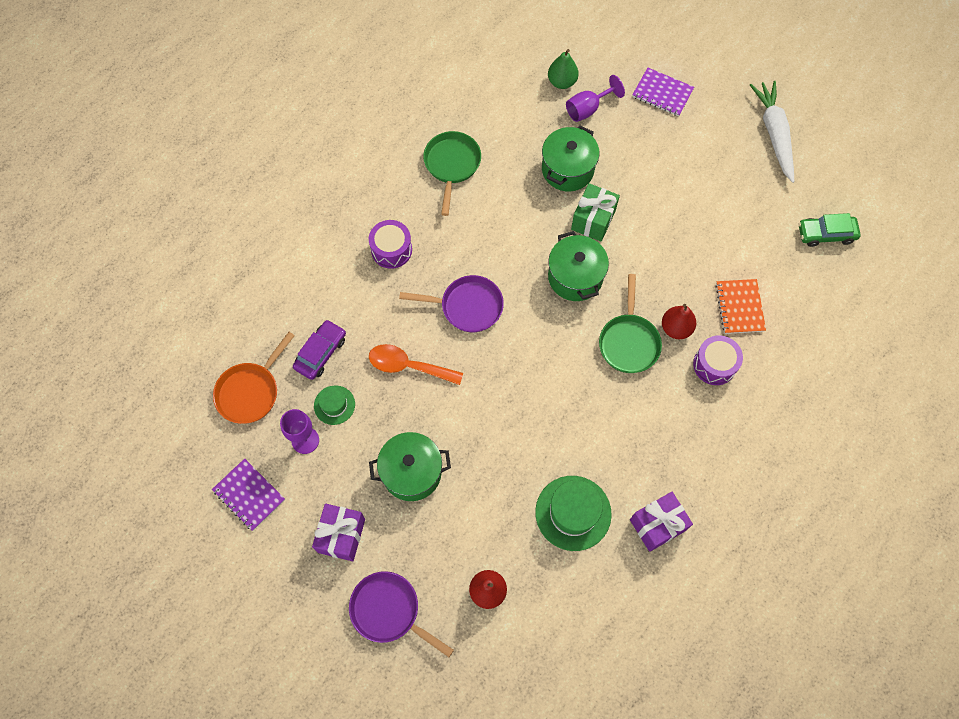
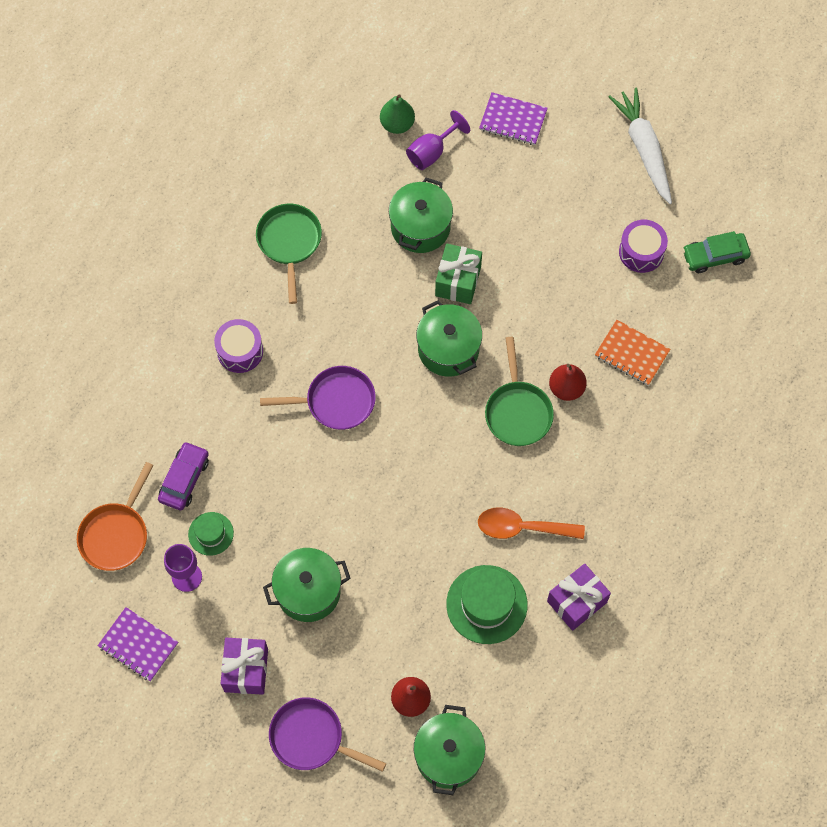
camera: 10 degrees left, 0 degrees up
(409, 366) = (283, 478): orange spoon -> orange spoon (522, 527)
(514, 651) = (448, 755): none -> green pot
(714, 365) = (613, 421): purple drum -> purple drum (641, 252)
(739, 307) = (632, 353): orange notebook -> orange notebook turned 45 degrees counterclockwise

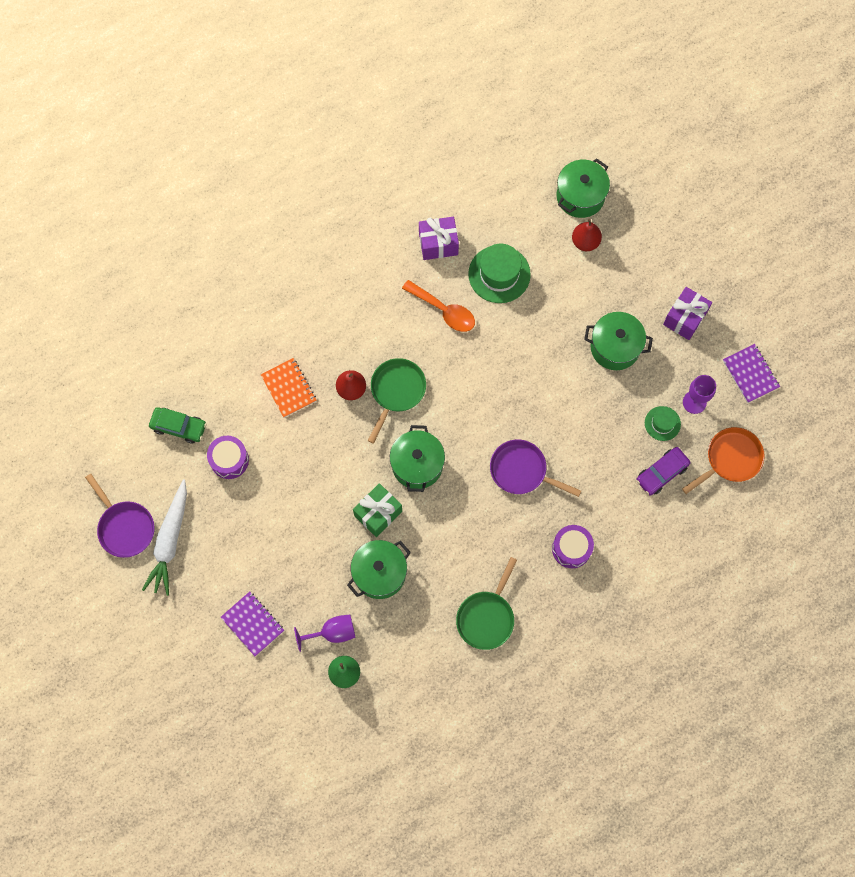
camera: 150 degrees left, 5 degrees up
(311, 738) = (663, 253): purple pan -> purple pan (124, 527)

